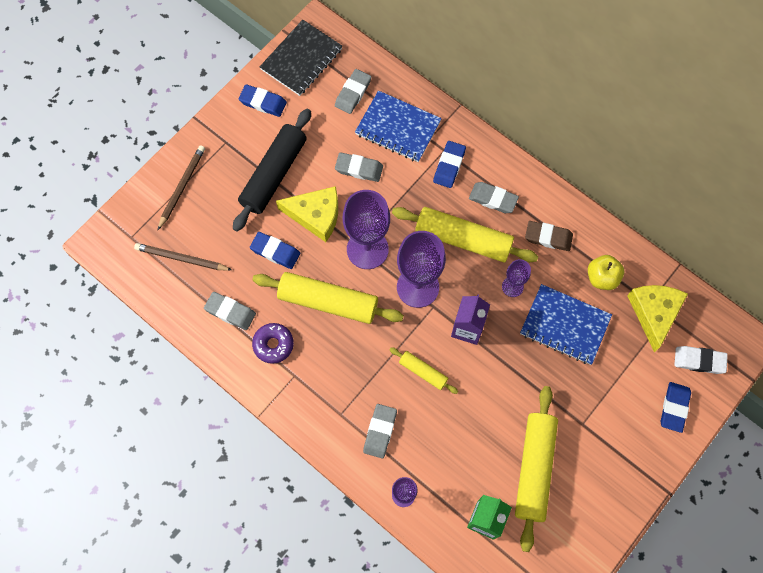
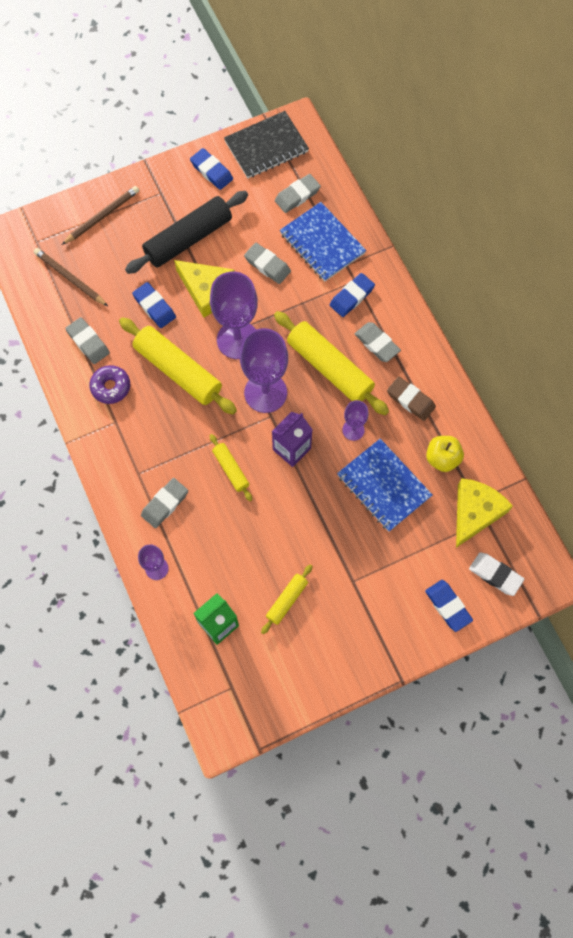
camera: 25 degrees right, 0 degrees up
(534, 468) = (287, 600): yellow rolling pin -> yellow rolling pin, size x0.51
(674, 407) = (448, 606): blue eraser -> blue eraser turned 75 degrees counterclockwise

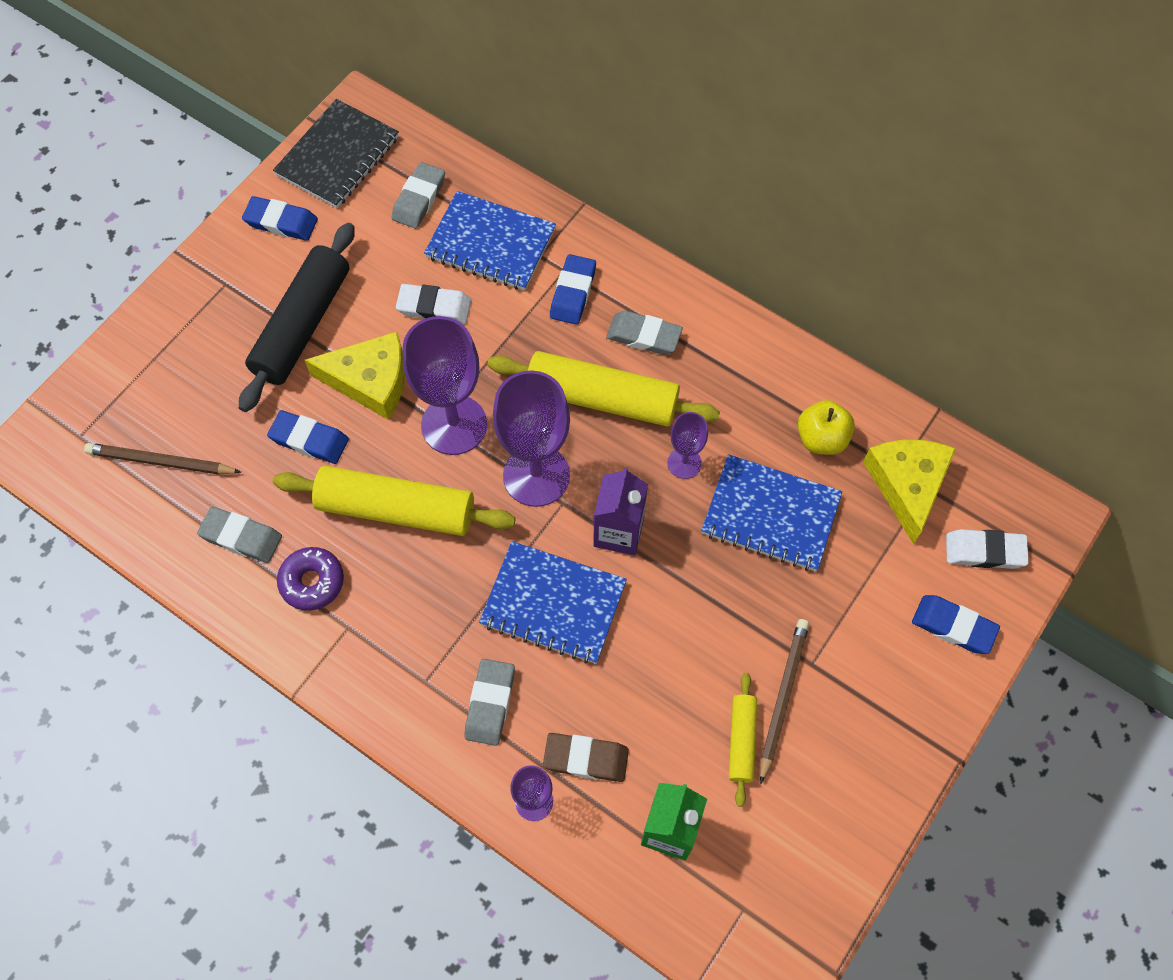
camera: 30 degrees left, 5 degrees down
(102, 216) = (159, 355): brown pencil -> brown pencil (782, 698)
(231, 469) = (553, 604): yellow rolling pin -> blue notebook
(267, 265) = (434, 307): grey eraser -> white eraser
(410, 400) = (733, 385): brown eraser -> brown eraser (586, 758)

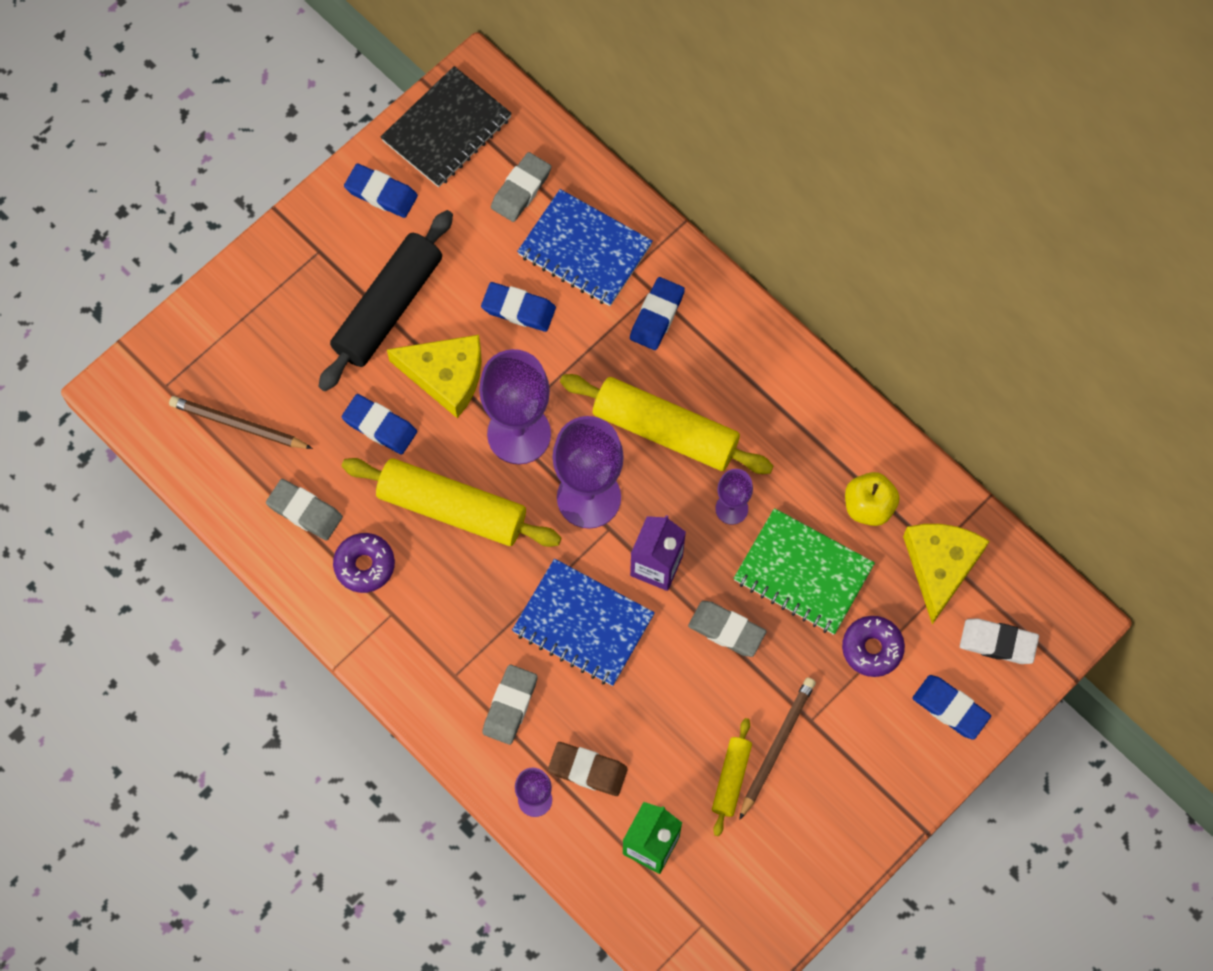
camera: 10 degrees right, 5 degrees up
(434, 307) = (518, 309): white eraser -> blue eraser
(644, 336) = (718, 373): grey eraser -> grey eraser (726, 630)
(770, 515) = (803, 573): blue notebook -> green notebook
(858, 579) = (872, 648): none -> purple donut

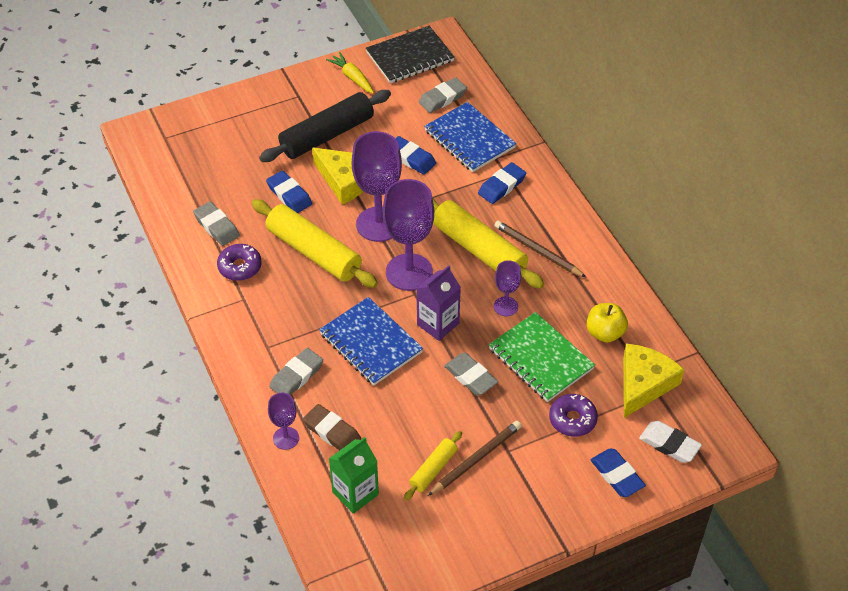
camera: 20 degrees right, 20 degrees down
(238, 425) = (199, 169): brown pencil -> brown pencil (538, 251)
(381, 193) = (352, 77): blue eraser -> yellow carrot

